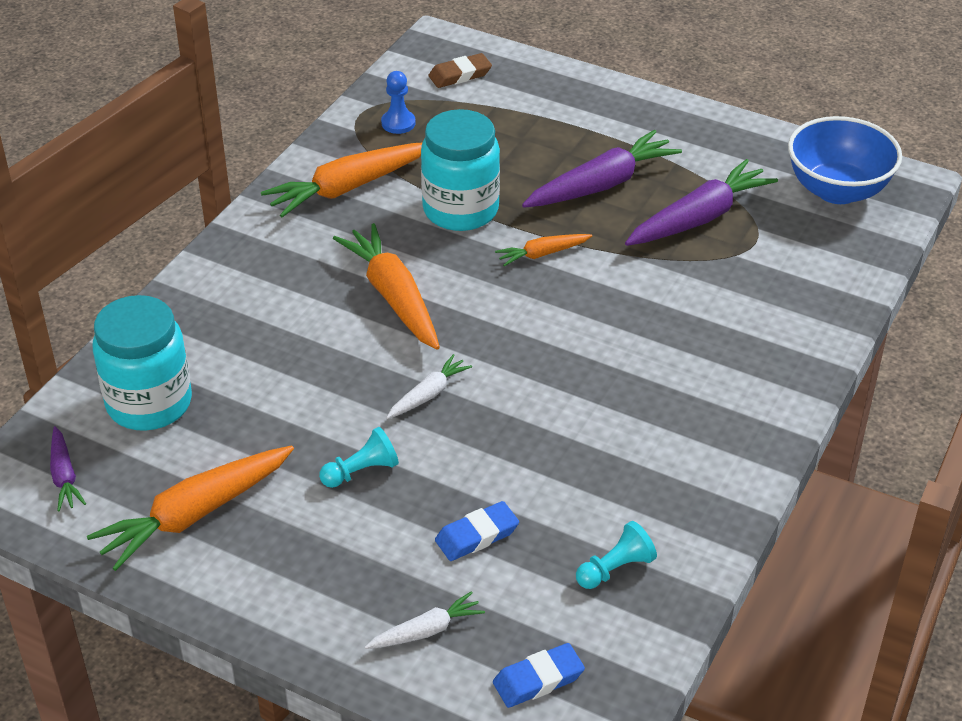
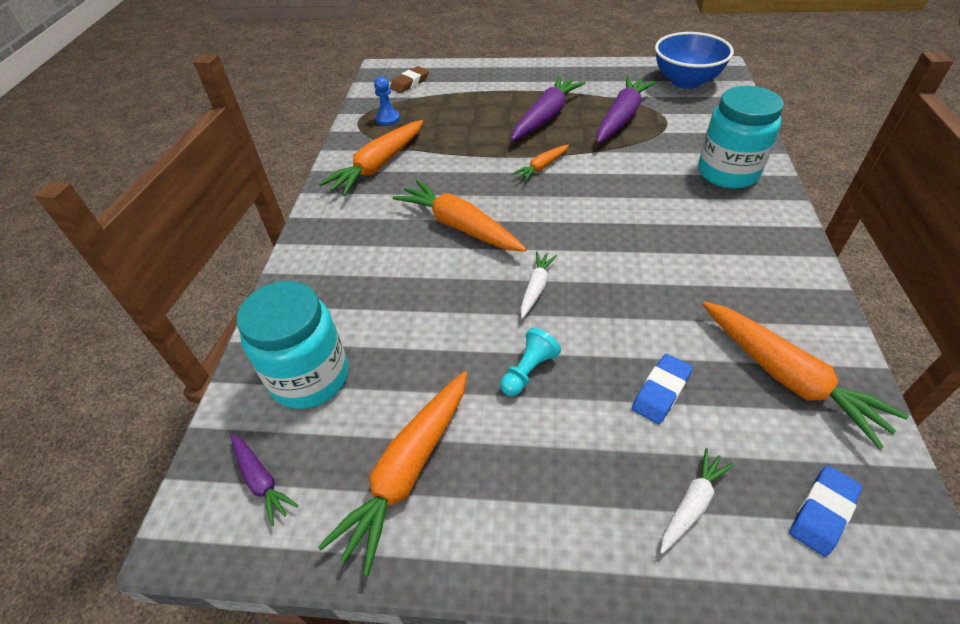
camera: 20 degrees left, 5 degrees up
(460, 210) = (466, 157): turquoise jar -> turquoise jar (727, 173)
(615, 569) = (787, 377): turquoise pawn -> orange carrot

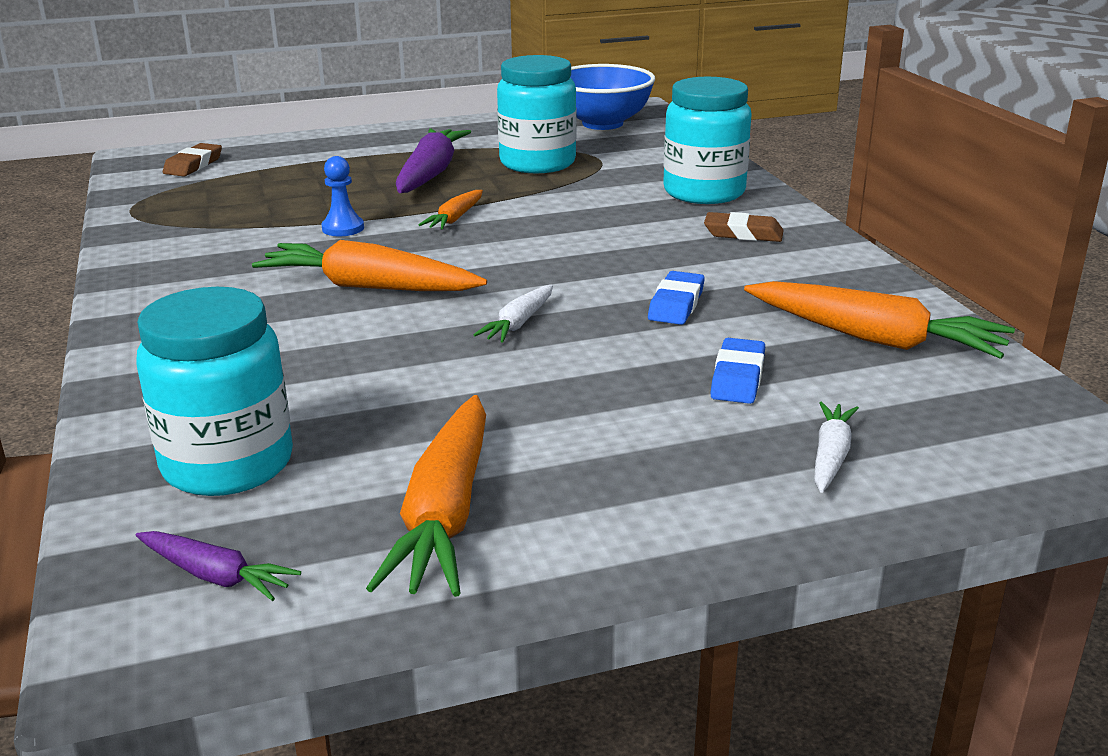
camera: 25 degrees left, 20 degrees down
(378, 166) = (197, 249): orange carrot -> none
(388, 119) = (181, 203): blue pawn -> blue pawn (343, 228)
(528, 371) = (556, 394): turquoise pawn -> none
(536, 288) = (518, 323): white carrot -> white carrot turned 150 degrees counterclockwise
(621, 118) = (537, 163): purple carrot -> turquoise jar
(737, 227) = (743, 233): none -> brown eraser
(823, 512) = (974, 429): blue eraser -> blue eraser (676, 304)

